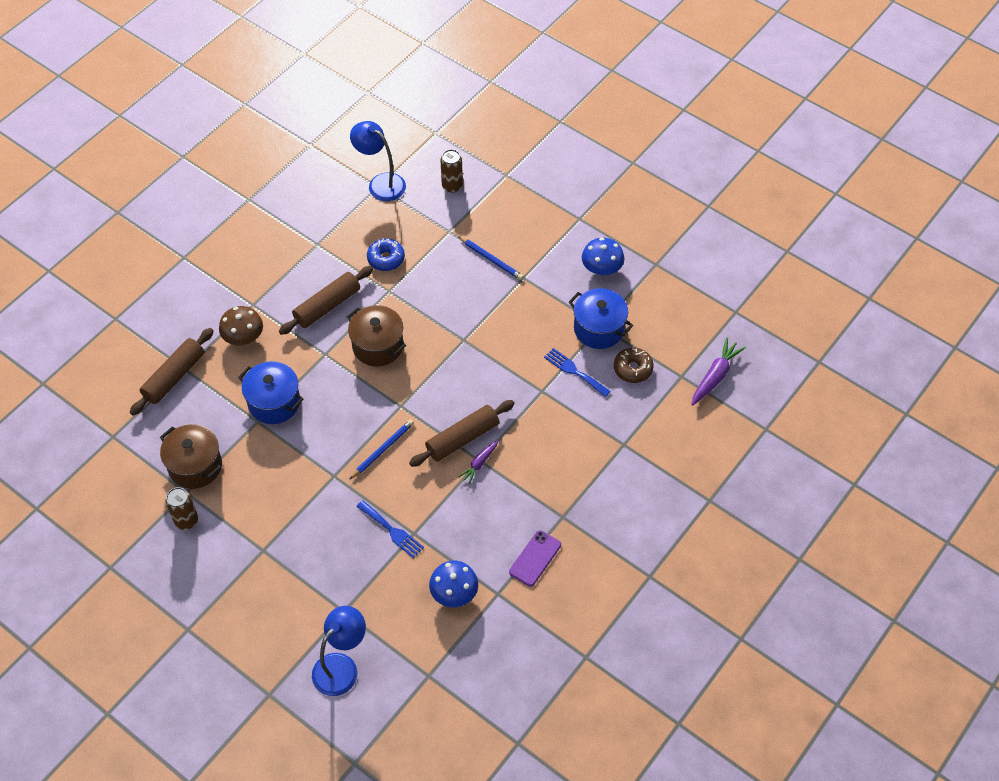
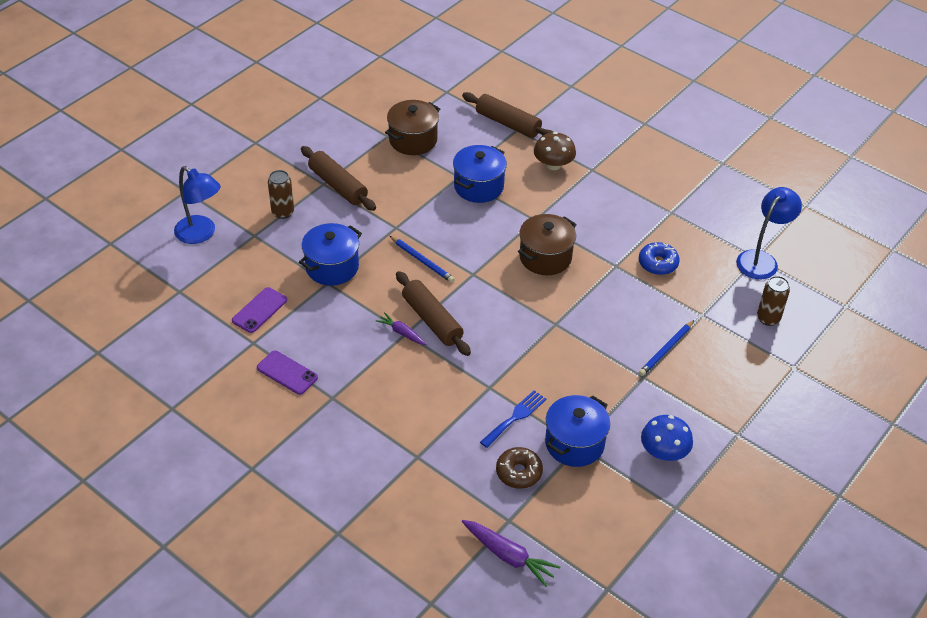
camera: 90 degrees right, 10 degrees down
(186, 520) = (358, 137): brown can -> brown can (283, 212)
(327, 306) = (593, 220): brown rolling pin -> brown rolling pin (338, 185)
(392, 531) = (332, 267): blue fork -> blue pot
(454, 592) = (259, 310): blue mushroom -> purple phone

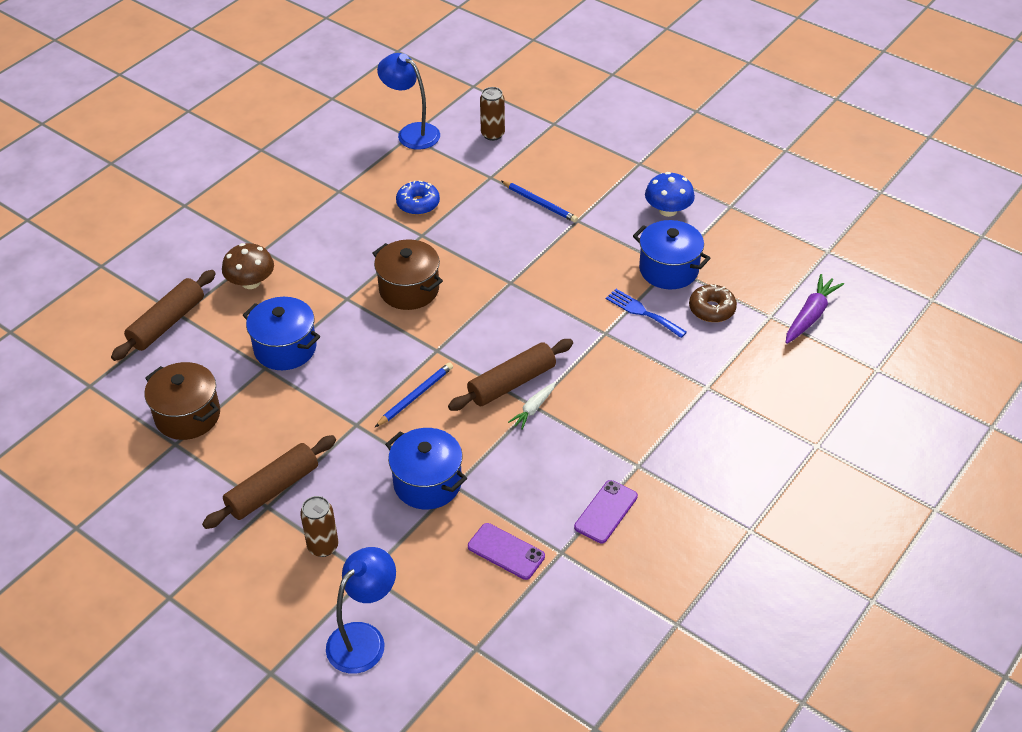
camera: 90 degrees left, 0 degrees up
(401, 333) = (533, 409): purple carrot -> white carrot

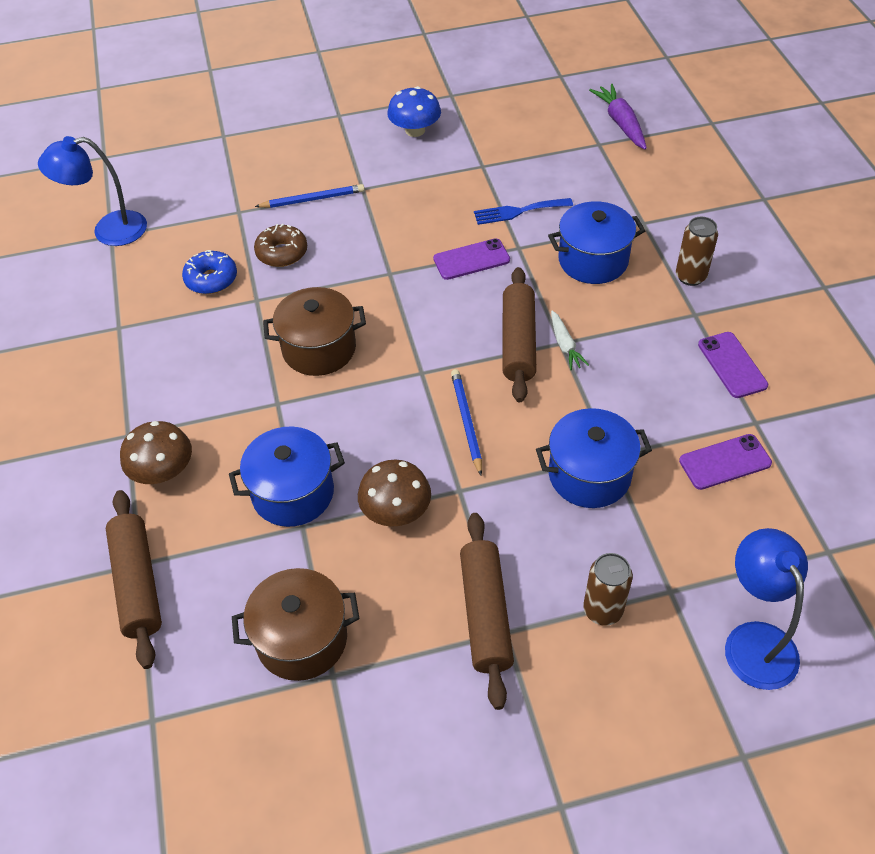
camera: 50 degrees left, 5 degrees up
(313, 403) = (396, 511): none -> brown mushroom
(492, 134) = (185, 180): brown can -> brown can (690, 276)
(566, 315) = (471, 259): none -> purple phone
(668, 269) = (485, 169): blue pot -> blue pot (593, 260)
(712, 309) = (557, 170): brown donut -> brown donut (282, 253)

